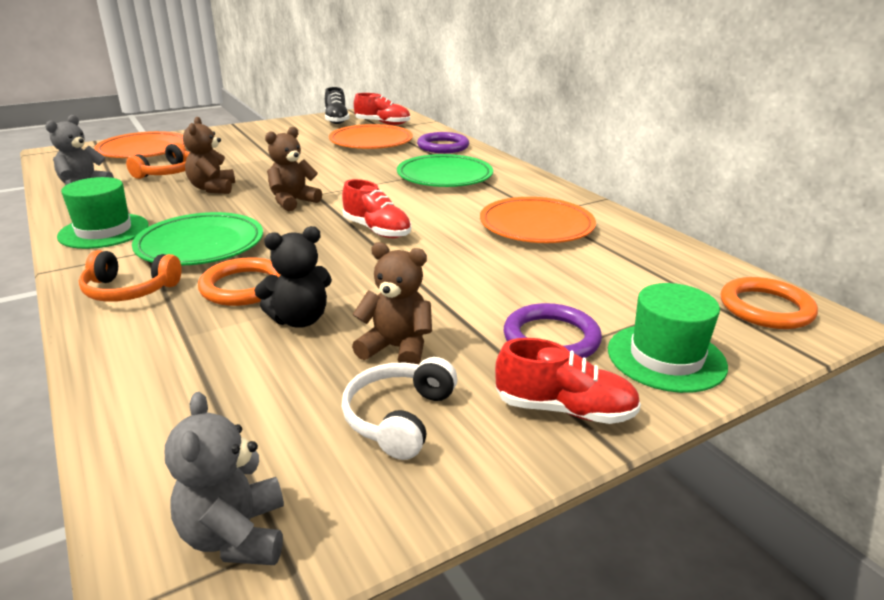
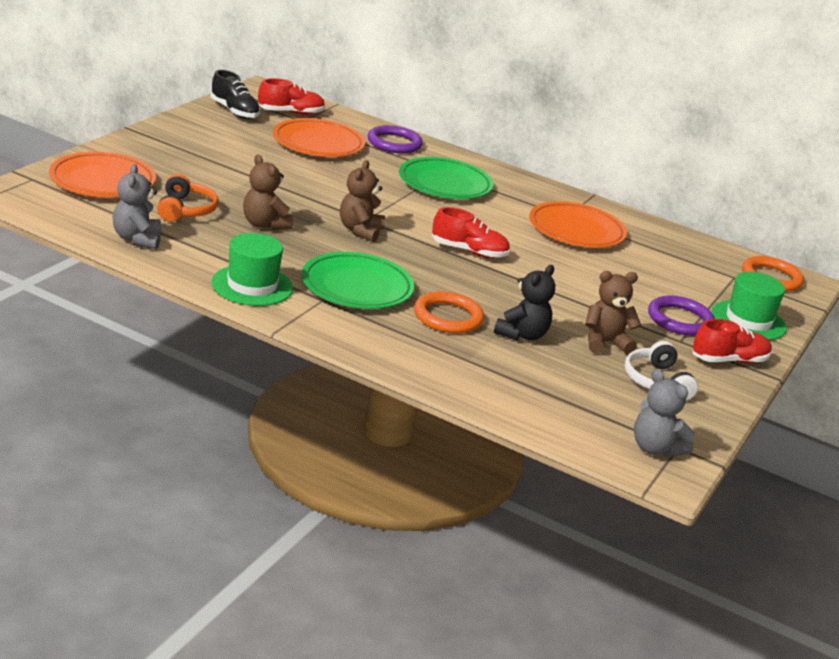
camera: 35 degrees left, 0 degrees up
(129, 290) = (372, 334): orange headphones -> none

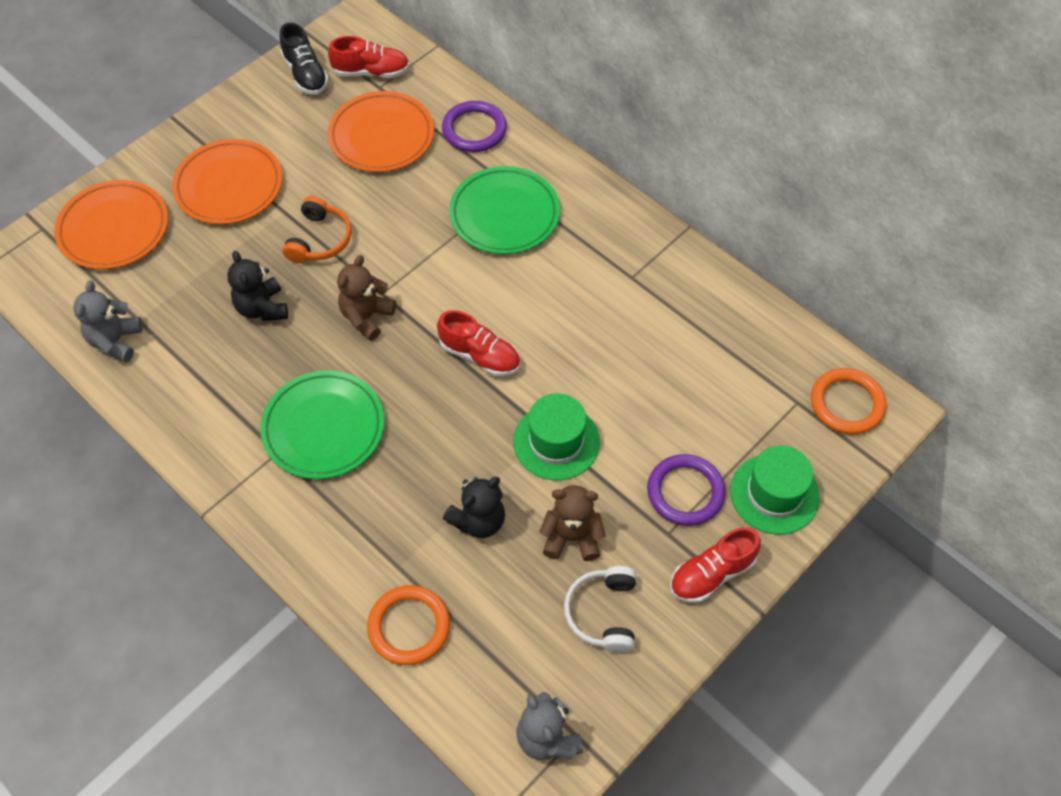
camera: 20 degrees right, 30 degrees up
(185, 210) = (185, 282): orange headphones -> orange headphones (319, 239)
(252, 285) = (209, 427): green hat -> green hat (556, 442)
(264, 224) = (262, 308): brown teddy bear -> black teddy bear
(448, 317) = (405, 486): orange ring -> orange ring (409, 627)
(576, 230) = (631, 307): orange plate -> orange plate (229, 186)
(729, 360) = (712, 574): red shoe -> red shoe turned 150 degrees clockwise

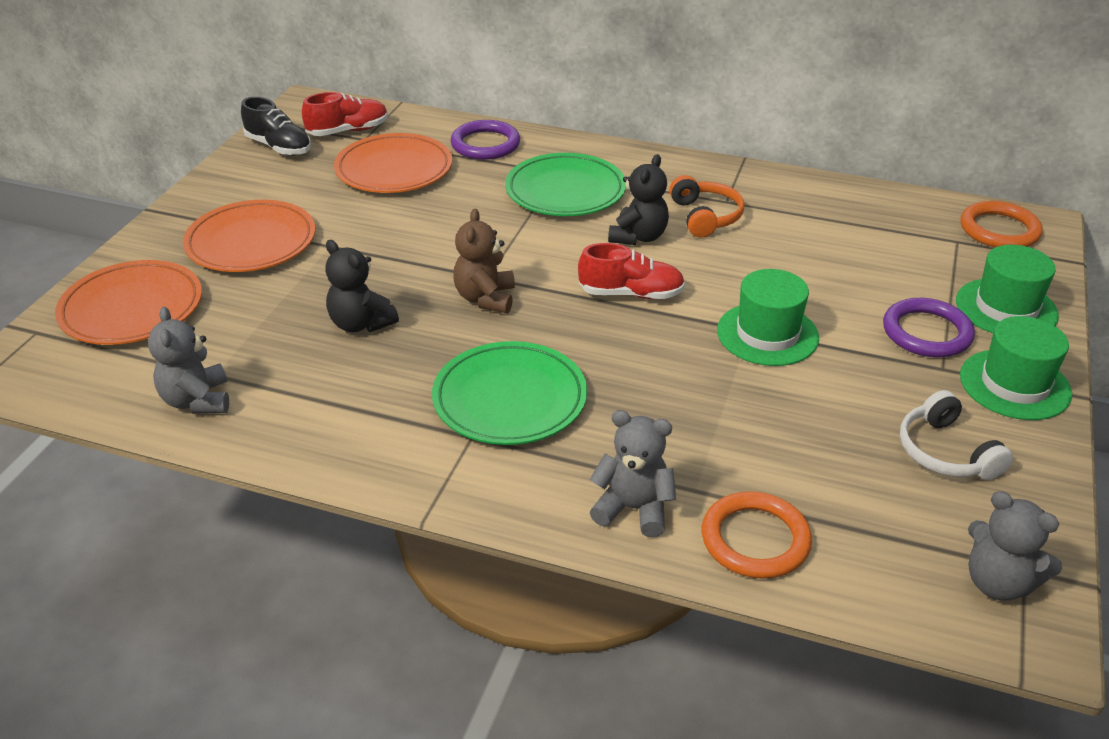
camera: 25 degrees left, 20 degrees down
(319, 239) = (386, 256): orange headphones -> orange headphones (705, 217)
(345, 564) = (633, 509): none -> grey teddy bear
(478, 520) = (747, 421): black teddy bear -> black teddy bear (638, 237)
(572, 537) = (854, 402): brown teddy bear -> none
(712, 574) = (1014, 384): red shoe -> green hat

